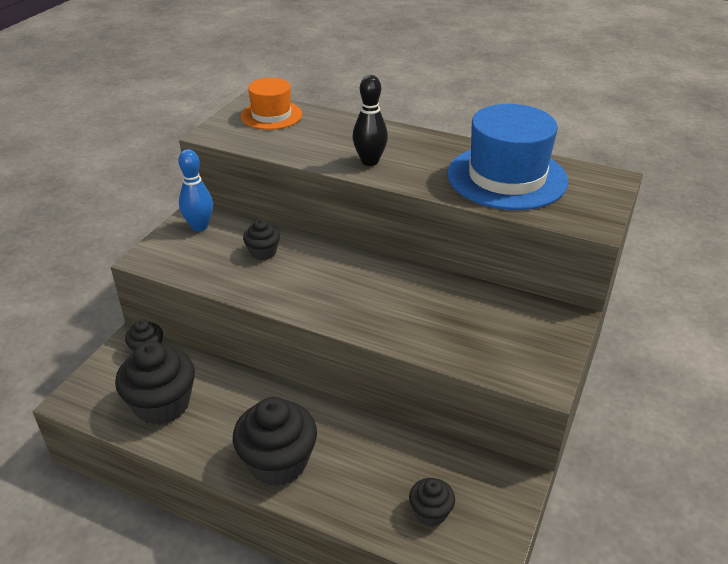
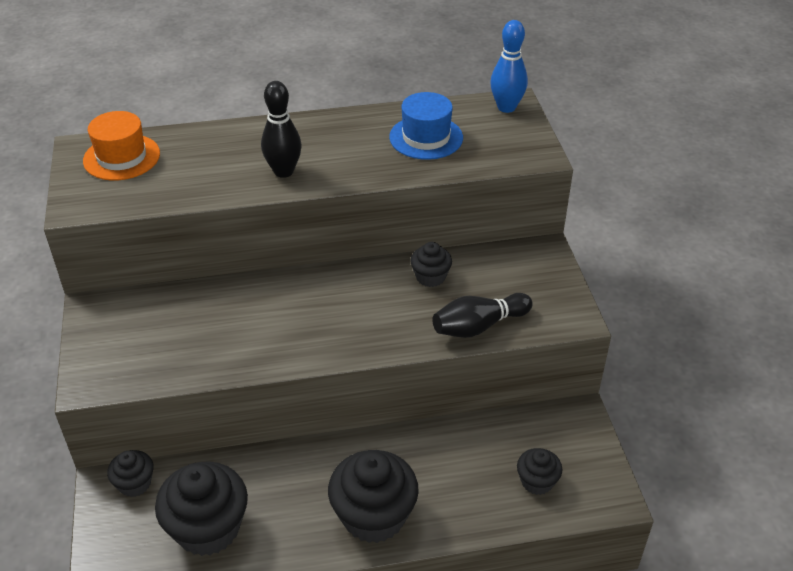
camera: 35 degrees left, 5 degrees up
(199, 226) = (112, 319): blue bowling pin -> blue bowling pin (506, 107)
(263, 252) = (212, 316): black cupcake -> black cupcake (430, 277)
(452, 349) = (478, 326): none -> black bowling pin
(506, 177) = (426, 137): blue hat -> blue hat, size x0.58

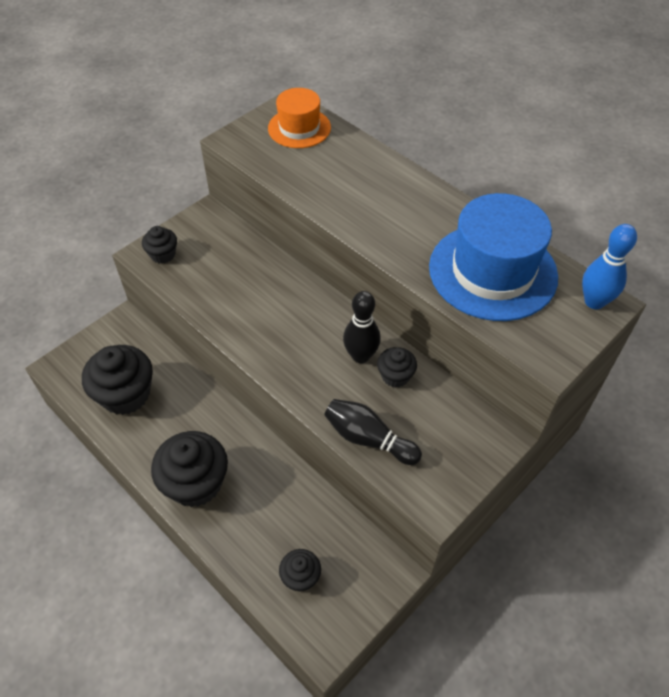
camera: 55 degrees right, 10 degrees up
(135, 483) = (134, 335): black cupcake -> black cupcake (163, 254)
(283, 171) = (365, 214): black bowling pin -> black bowling pin (360, 356)
(426, 137) = (492, 271): blue hat -> blue hat, size x1.71

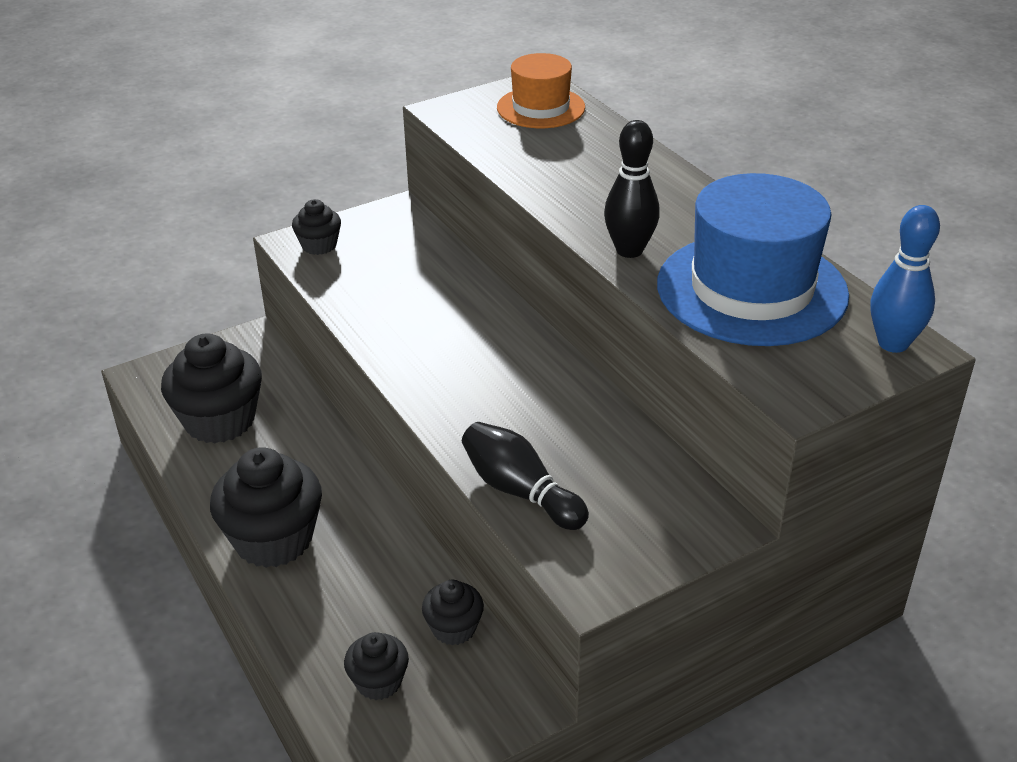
camera: 15 degrees right, 15 degrees down
(360, 356) = (546, 395): black bowling pin -> black bowling pin (629, 250)
(395, 376) = (588, 426): black cupcake -> black cupcake (454, 628)

